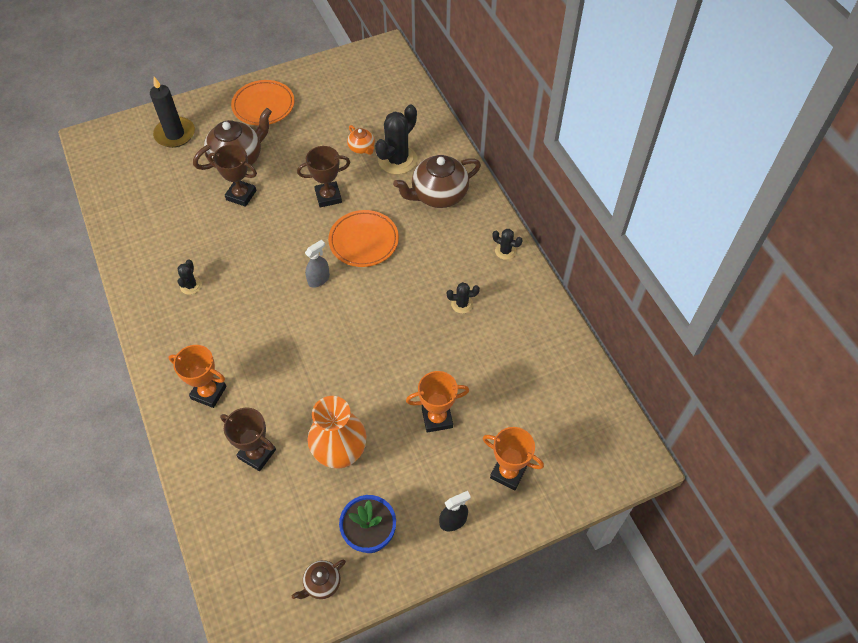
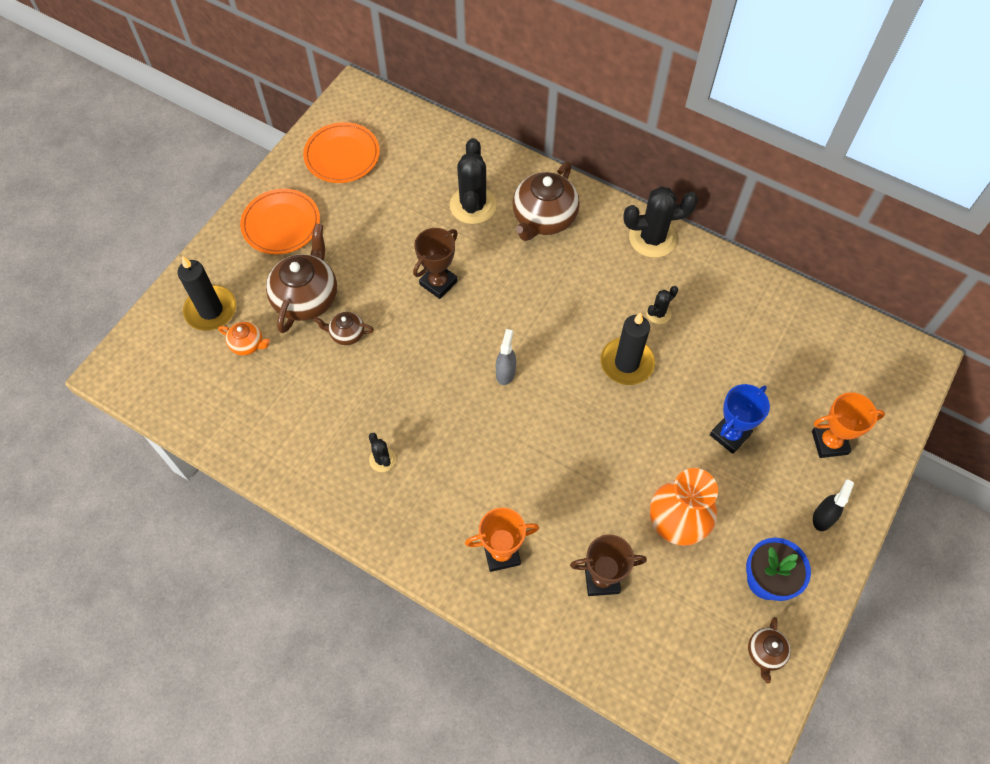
camera: 35 degrees left, 5 degrees up
(241, 195) = (346, 334): brown trophy -> brown teapot
(362, 148) = (426, 213): orange teapot -> orange teapot (248, 344)
(364, 241) = (514, 307): orange plate -> orange plate (342, 156)
(407, 323) = (626, 363): none -> black candle
(437, 418) = (730, 434): orange trophy -> blue trophy
(505, 251) = (652, 238): black cactus -> black cactus, size x1.99

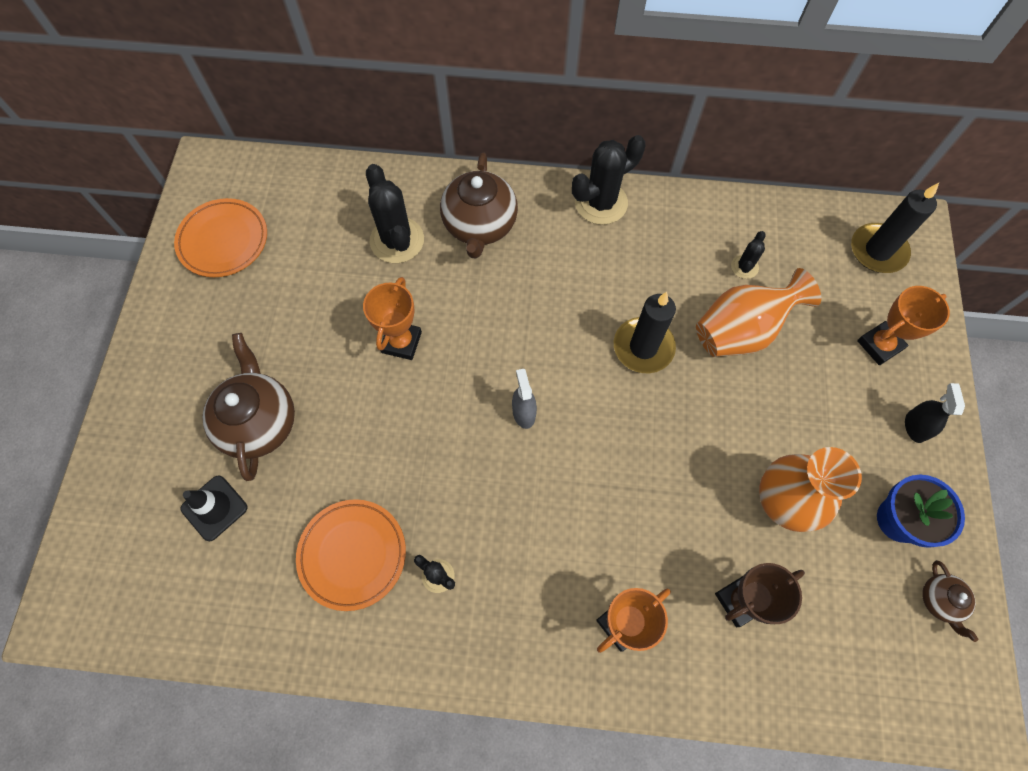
camera: 25 degrees left, 5 degrees up
(211, 310) = (150, 486): black candle -> black candle (877, 250)
(248, 344) = (214, 508): orange teapot -> black traffic cone
(281, 224) = (189, 348): orange plate -> orange plate (352, 555)
(346, 334) = (326, 445): brown teapot -> none
(438, 283) = (401, 342): brown trophy -> orange trophy
(658, 313) = (647, 280): black cactus -> black cactus (744, 267)
(715, 383) = (741, 331): none -> orange vase
(730, 434) = (783, 379): blue trophy -> none

